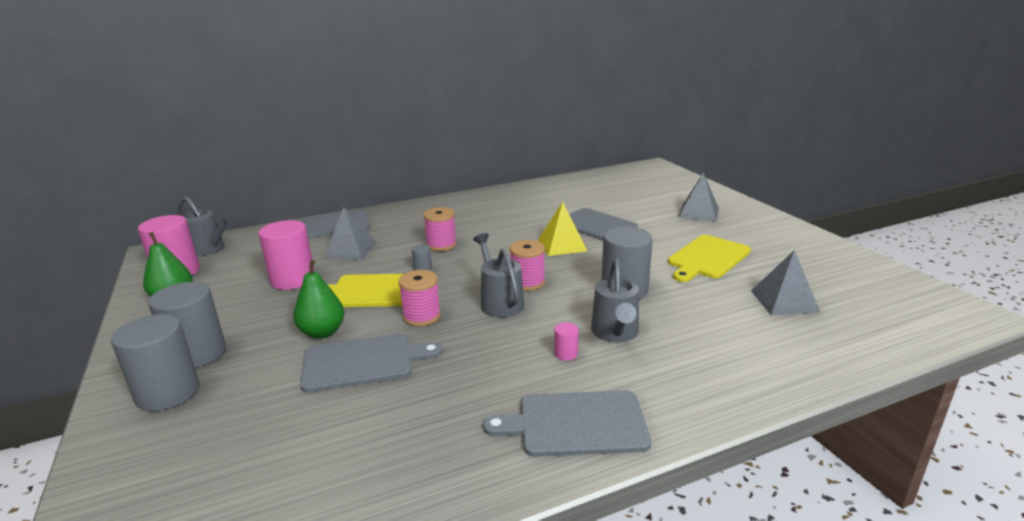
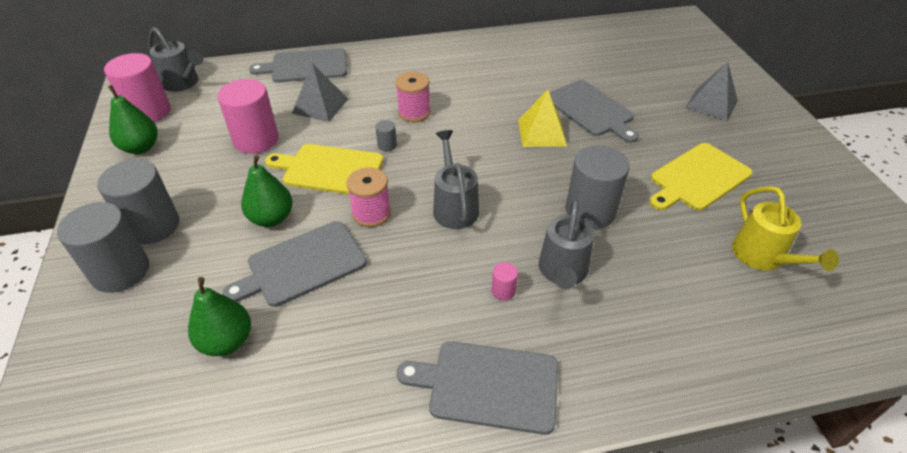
camera: 10 degrees right, 20 degrees up
(298, 431) = (227, 341): none -> green pear
(363, 362) = (302, 265): grey cutting board -> grey cutting board turned 150 degrees clockwise
(527, 282) = (490, 183): pink spool -> none
(784, 301) = (763, 257): grey pyramid -> yellow watering can

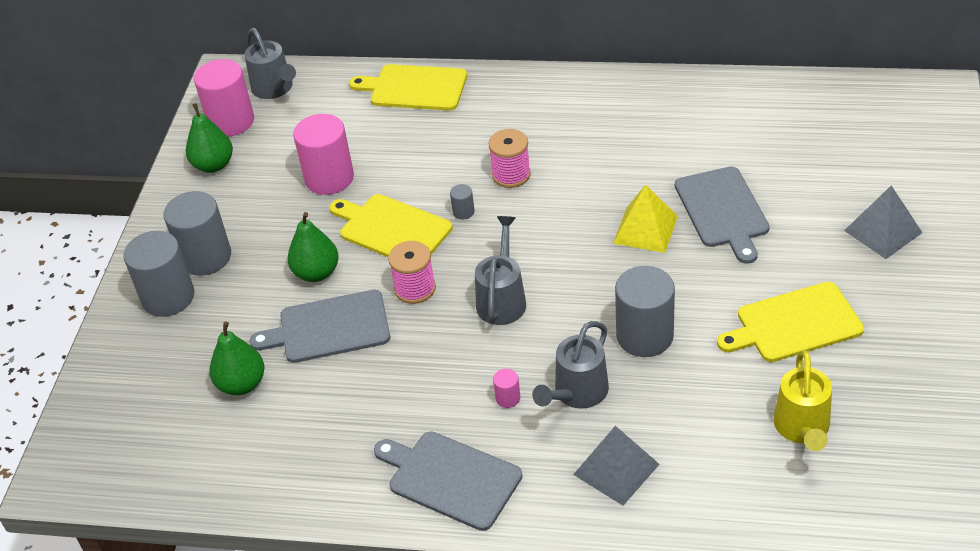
camera: 25 degrees right, 0 degrees up
(306, 66) = (414, 88): grey cutting board -> yellow cutting board
(320, 106) = (411, 146): grey pyramid -> grey pyramid (616, 469)

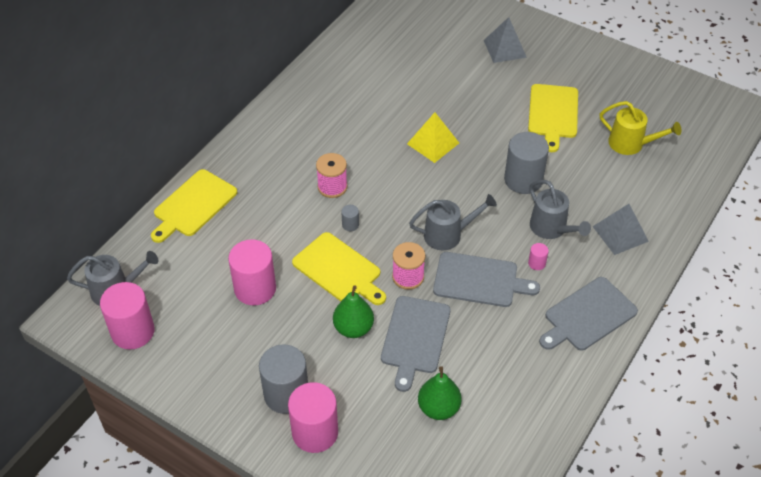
camera: 70 degrees left, 5 degrees up
(168, 297) = (315, 432): grey cylinder -> pink cylinder
(213, 165) = (179, 359): green pear -> none
(392, 229) = (339, 270): yellow cutting board -> yellow cutting board turned 105 degrees counterclockwise
(502, 299) = (448, 234): grey watering can -> grey watering can turned 135 degrees clockwise
(723, 210) = (441, 103): grey cutting board -> grey cutting board (479, 280)

